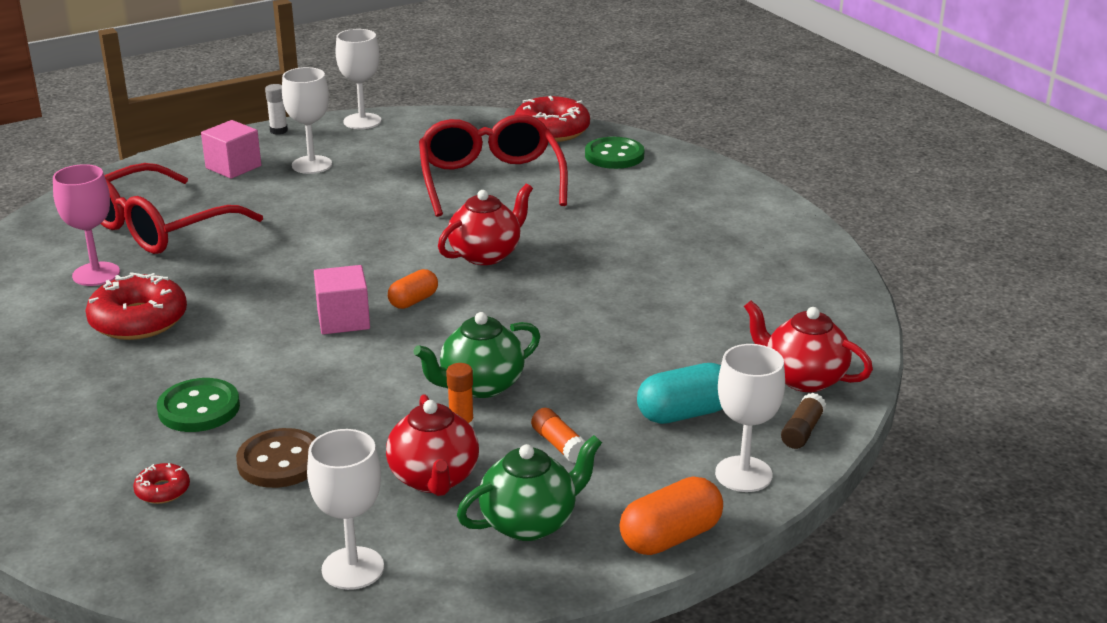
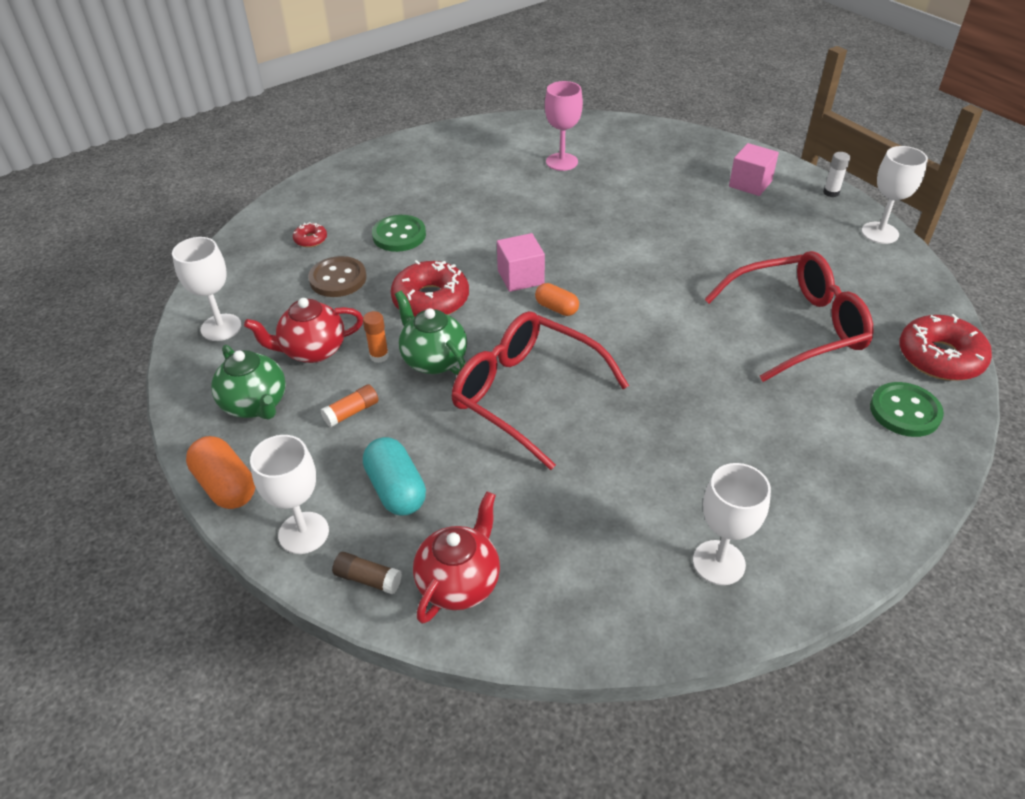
camera: 85 degrees right, 15 degrees up
(138, 320) = (504, 190): red donut -> red donut (431, 300)
(160, 227) = (637, 172): red glasses -> red glasses (527, 395)
(312, 165) = (774, 220): white goblet -> white goblet (718, 562)
(486, 254) = (647, 340): red teapot -> none

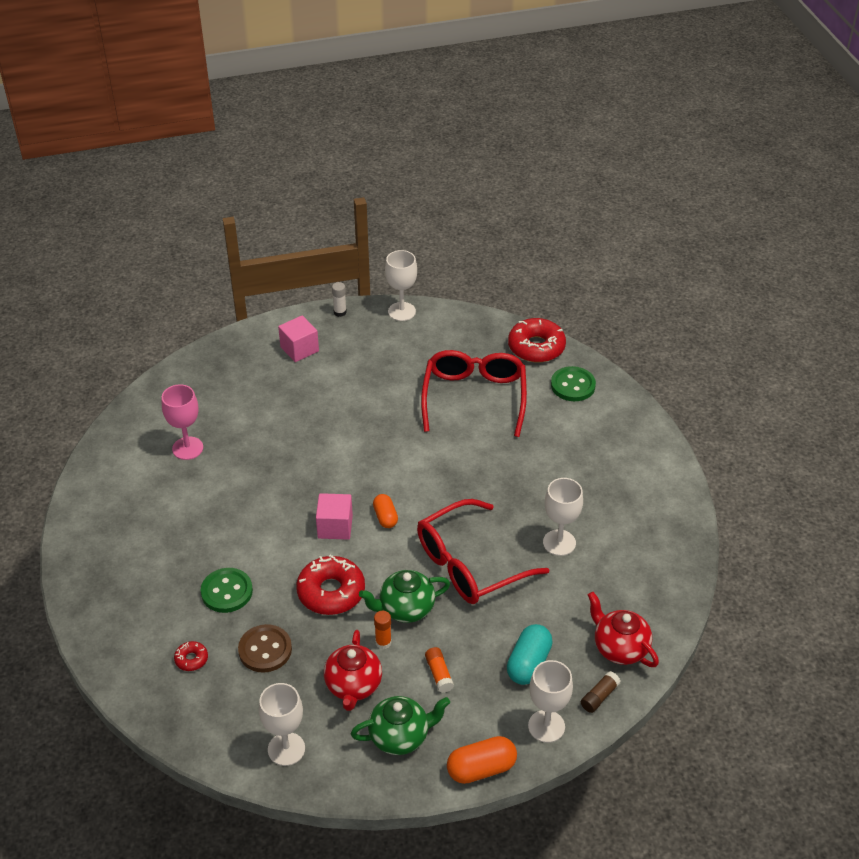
camera: 70 degrees left, 0 degrees up
(396, 489) = (528, 663): turquoise capsule -> turquoise capsule turned 60 degrees counterclockwise
(556, 308) = (385, 517): orange capsule -> orange capsule turned 75 degrees counterclockwise
(718, 562) = (650, 519): white goblet -> white goblet (559, 543)

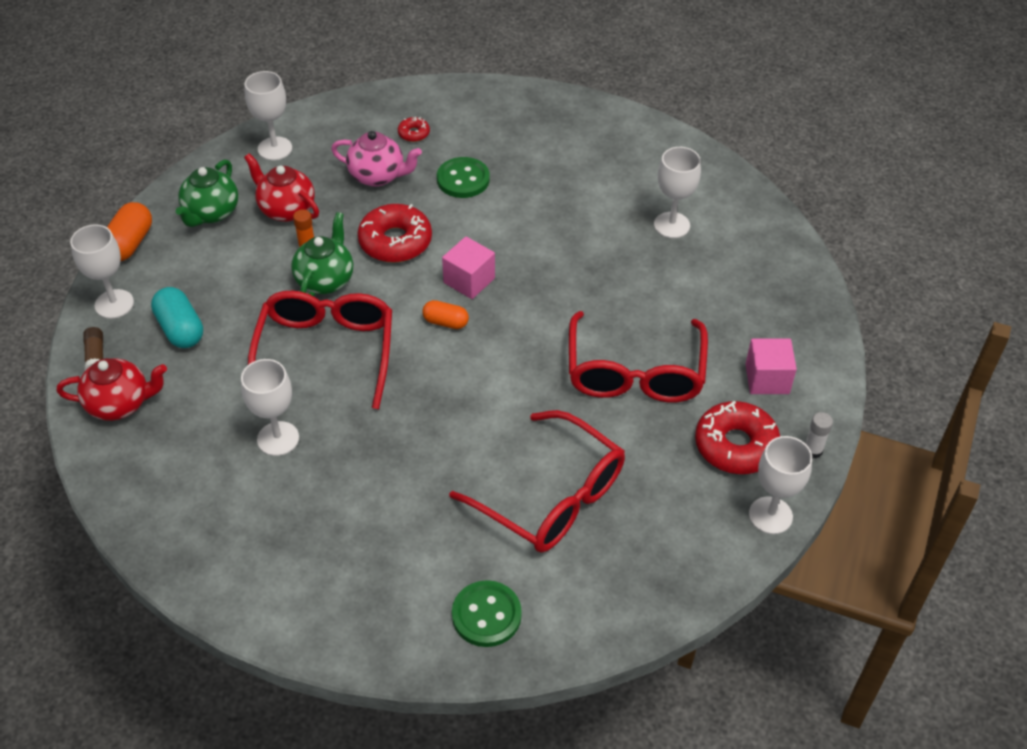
camera: 125 degrees right, 5 degrees up
(187, 448) = (671, 225): pink goblet -> white goblet
(265, 650) = (378, 176): brown button -> pink teapot
(345, 406) = (635, 372): none -> red glasses
(439, 674) = (238, 266): orange glue stick -> none
(536, 347) = (589, 623): red donut -> red donut (735, 445)

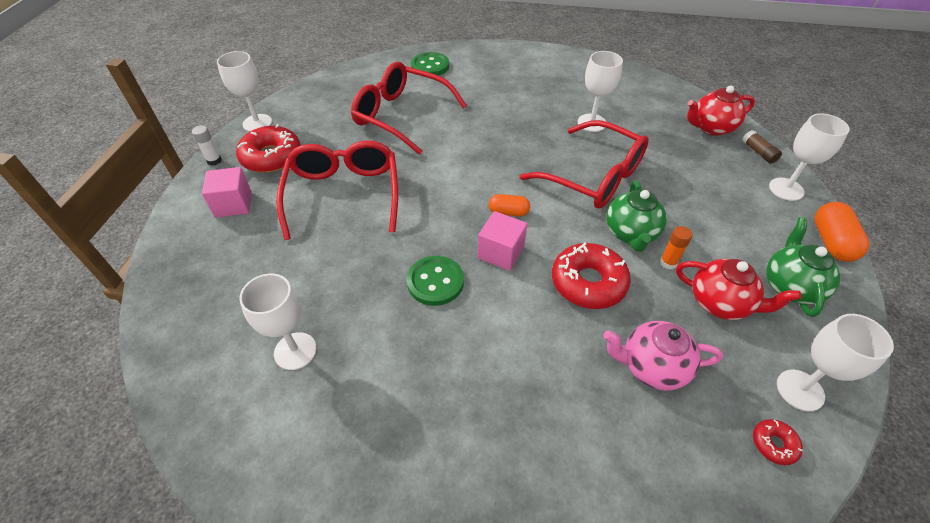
camera: 170 degrees right, 0 degrees up
(180, 329) = (716, 178): turquoise capsule -> none
(326, 353) = (593, 176): red glasses -> red glasses turned 45 degrees counterclockwise
(414, 133) = (646, 453): red donut -> red donut (774, 444)
(463, 179) = (550, 379): green button -> green button (435, 282)

